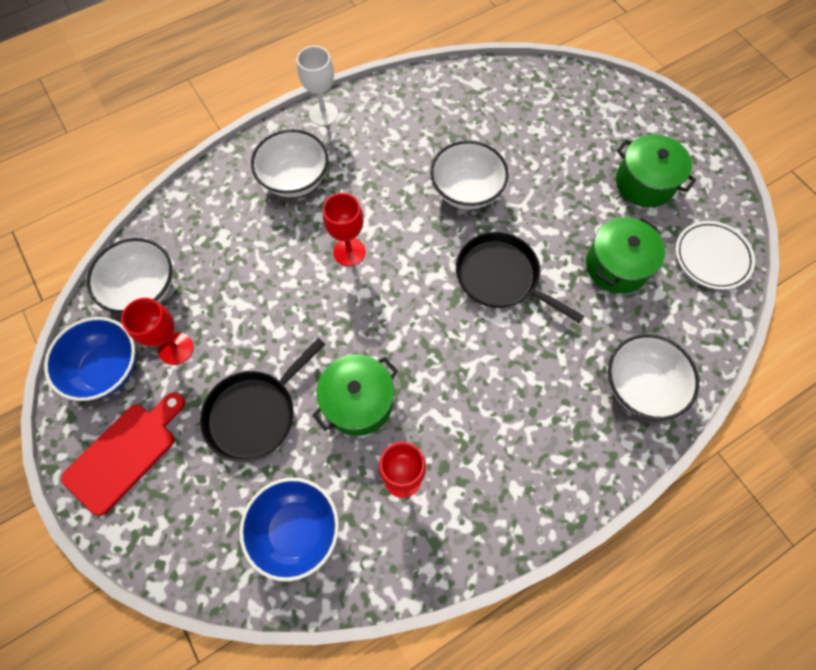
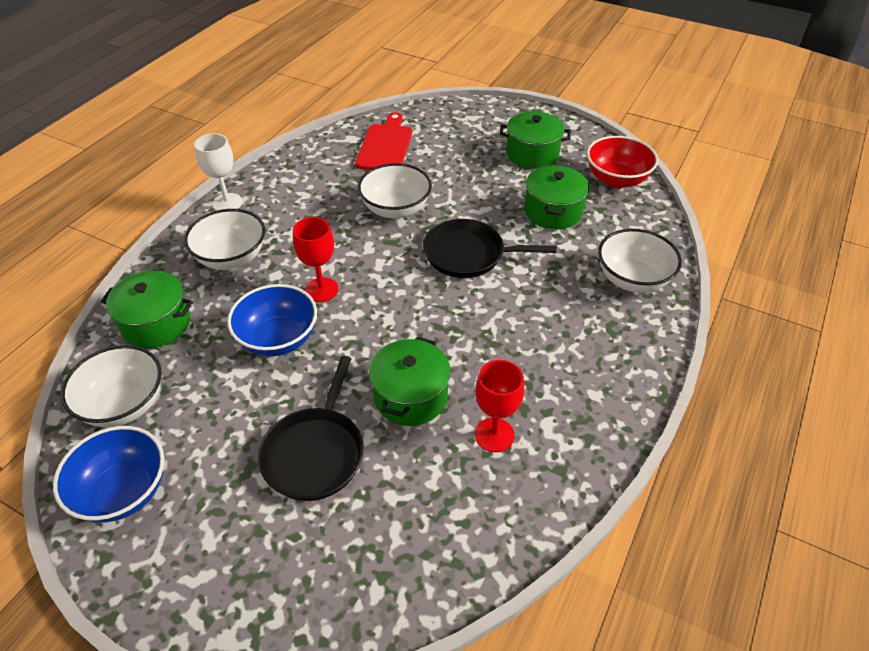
camera: 30 degrees left, 20 degrees down
(125, 453) = (193, 557): red cutting board -> red cutting board (385, 146)
(176, 348) = (193, 438): red goblet -> none
(203, 221) = (156, 323): none -> green pot
(296, 530) = (425, 529): blue bowl -> blue bowl (278, 339)
(712, 257) = (616, 179): white plate -> red bowl

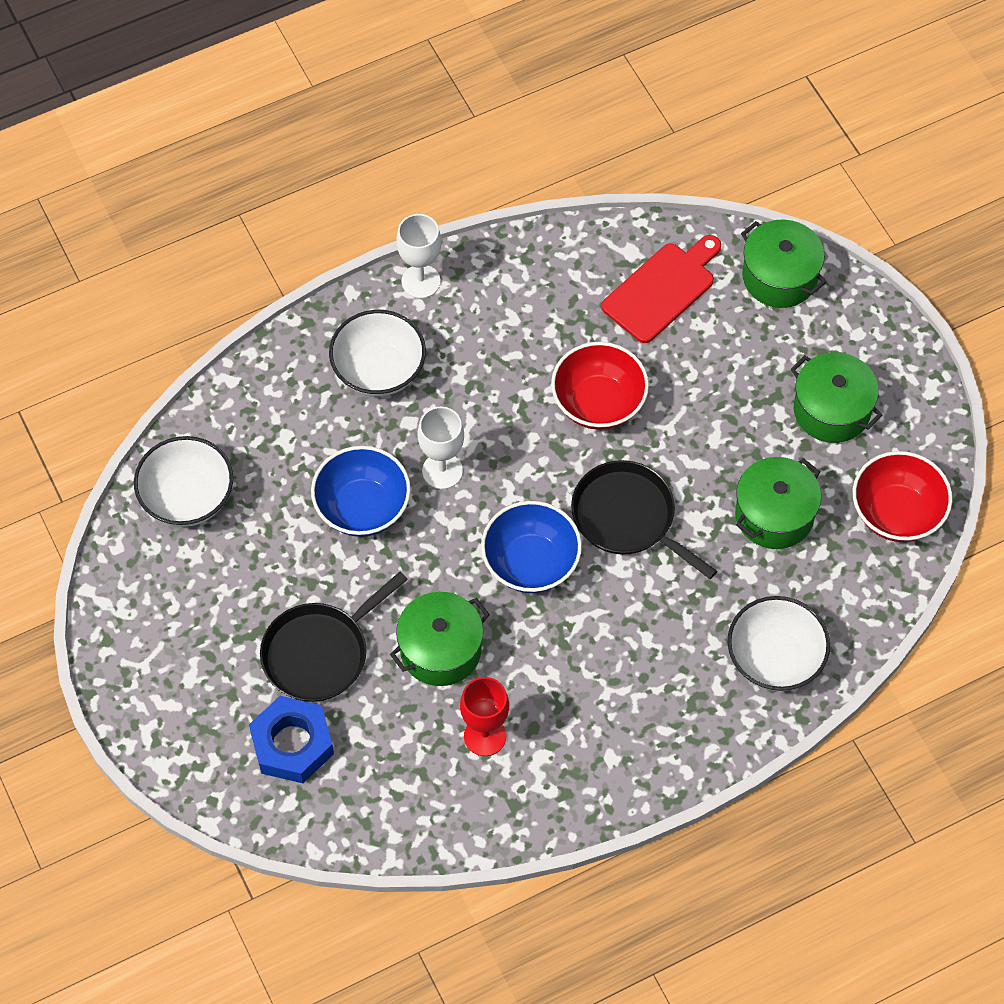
camera: 35 degrees right, 15 degrees up
(123, 491) = (146, 589): blue bowl -> blue bowl (530, 563)
(156, 323) = (260, 417): green pot -> green pot (779, 277)
(321, 290) = (442, 471): red goblet -> white goblet
(343, 539) = (292, 744): none -> blue nut
(395, 209) = (598, 403): white bowl -> red bowl

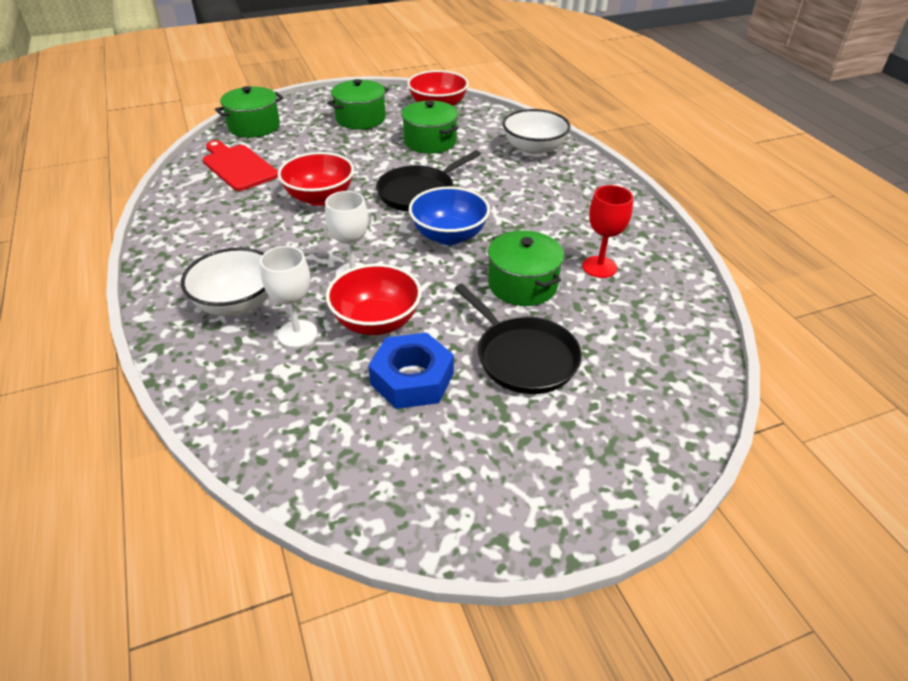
camera: 85 degrees left, 20 degrees down
(187, 498) = (329, 452): white bowl -> none
(292, 744) = (619, 381): blue nut -> blue nut (412, 378)
(362, 508) = (376, 322): blue bowl -> red bowl
(421, 281) = (158, 274): white goblet -> white goblet (297, 334)

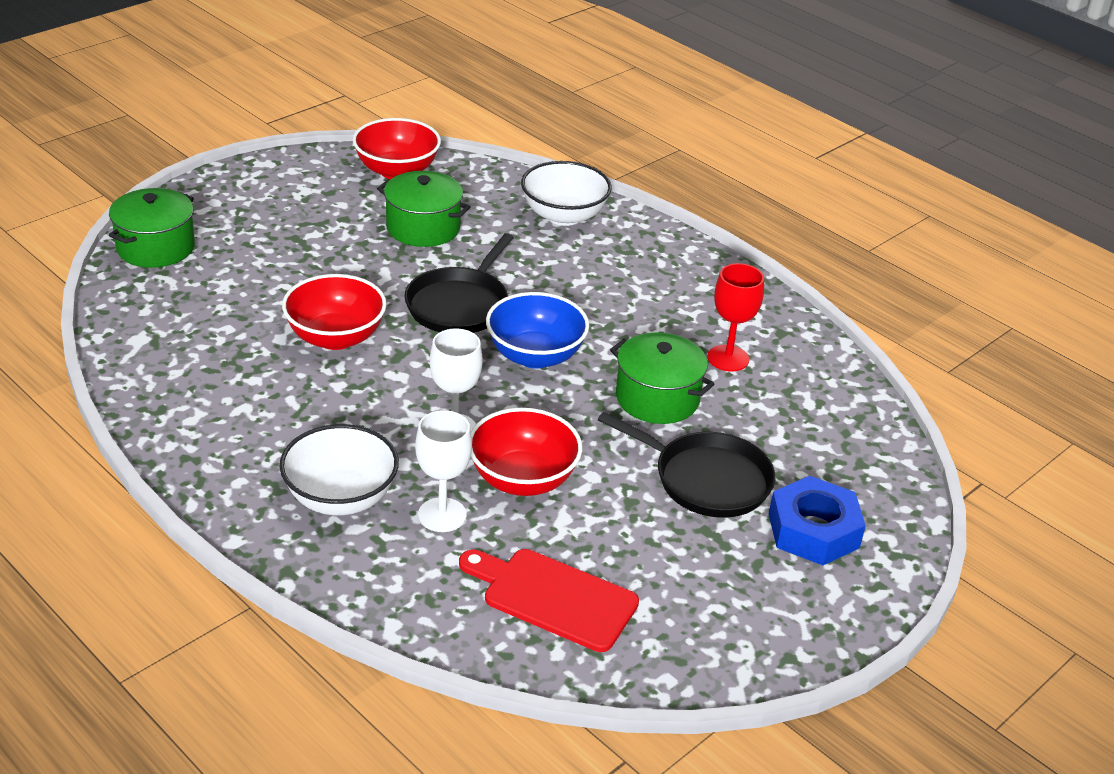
camera: 25 degrees left, 5 degrees down
(238, 166) = (184, 314): red cutting board -> red cutting board (553, 597)
(360, 119) = (302, 208): green pot -> none
(412, 378) = (606, 531): blue nut -> blue nut (813, 530)

